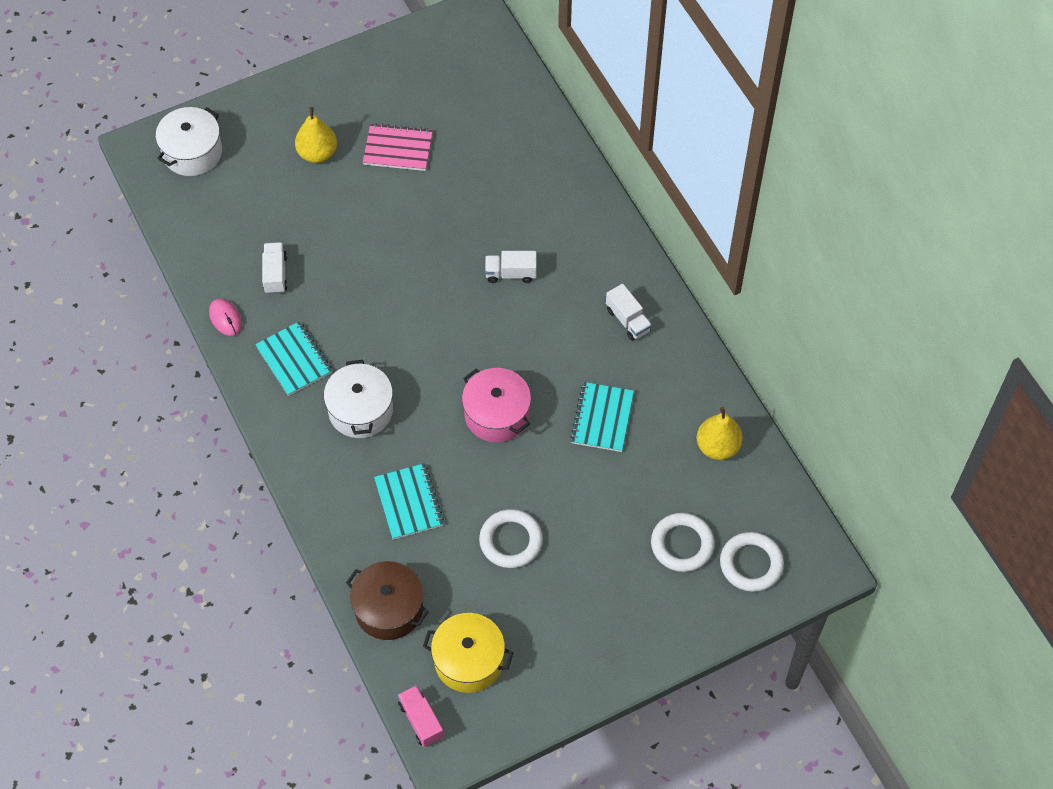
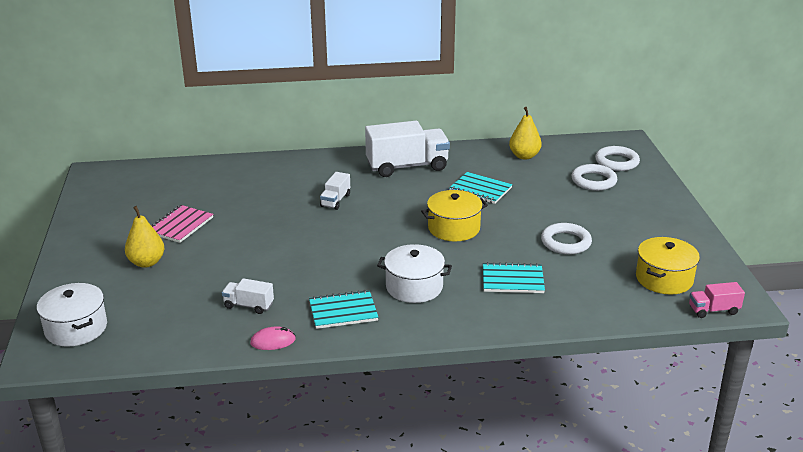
camera: 70 degrees left, 30 degrees down
(389, 609) = (607, 307): brown pot -> none
(497, 414) = (454, 228): pink pot -> yellow pot
(628, 320) = (407, 166): white truck -> white truck, size x2.07

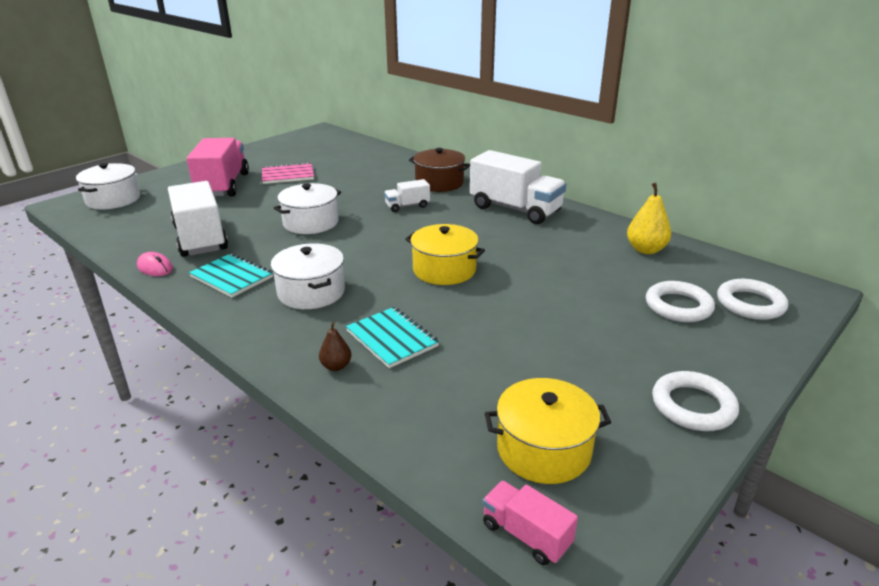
camera: 50 degrees right, 0 degrees up
(147, 262) = (223, 185): yellow pear -> pink truck
(249, 305) = (200, 238): white truck -> white truck, size x2.07
(299, 249) = (311, 223): none -> white pot
(315, 172) = (439, 183): none -> brown pot
(480, 189) = (538, 254): turquoise notebook -> none
(519, 310) = (336, 366): none -> brown pear
(566, 242) = (516, 341): white ring -> white ring (693, 406)

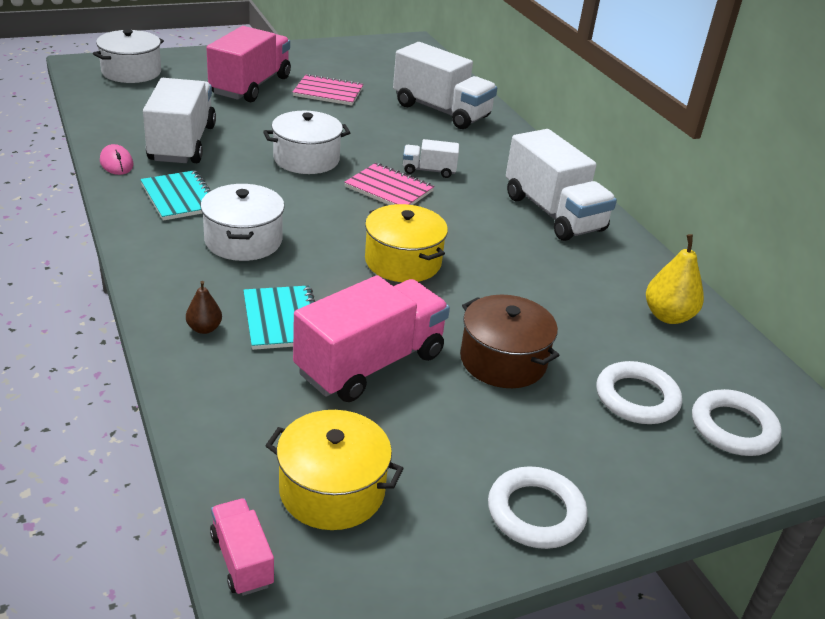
camera: 20 degrees right, 5 degrees up
(381, 167) = (441, 111): none -> white truck
(390, 225) = (389, 189): none -> pink notebook
(439, 183) = (492, 151): brown pot -> brown pot (503, 360)
(486, 347) = (370, 364): none -> pink truck

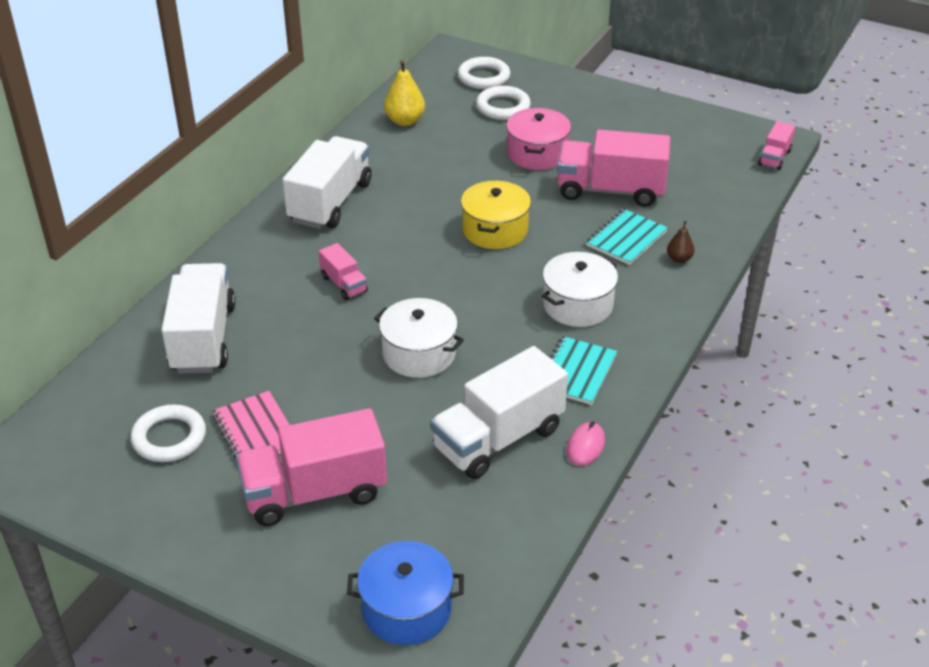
camera: 125 degrees left, 5 degrees up
(131, 72) = (406, 609): white pot -> blue pot
(332, 490) = (706, 157): yellow pot -> none
(389, 189) = (405, 286): pink notebook -> none
(429, 170) = (344, 284): white truck -> pink truck
(503, 360) = (537, 154): brown pot -> pink pot
(535, 512) = (628, 105): white ring -> white ring (169, 438)

